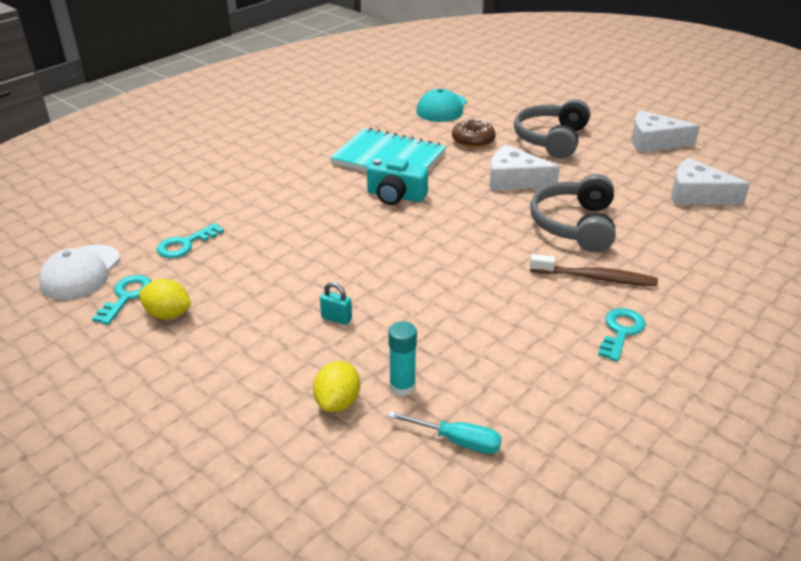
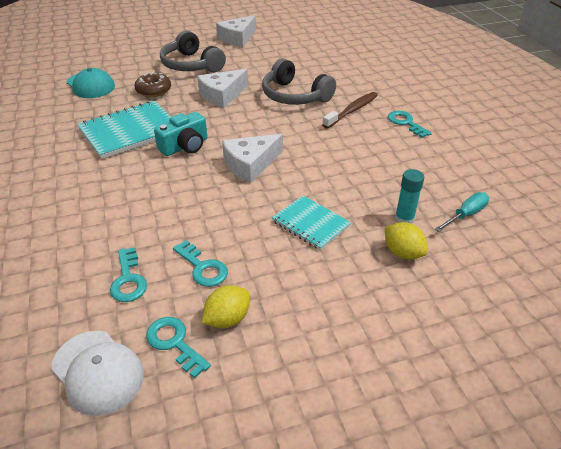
camera: 60 degrees left, 5 degrees up
(224, 276) = (202, 267): none -> turquoise key
(336, 318) = (310, 224): turquoise padlock -> turquoise notebook
(697, 195) = (304, 50): white cheese -> white cheese (250, 164)

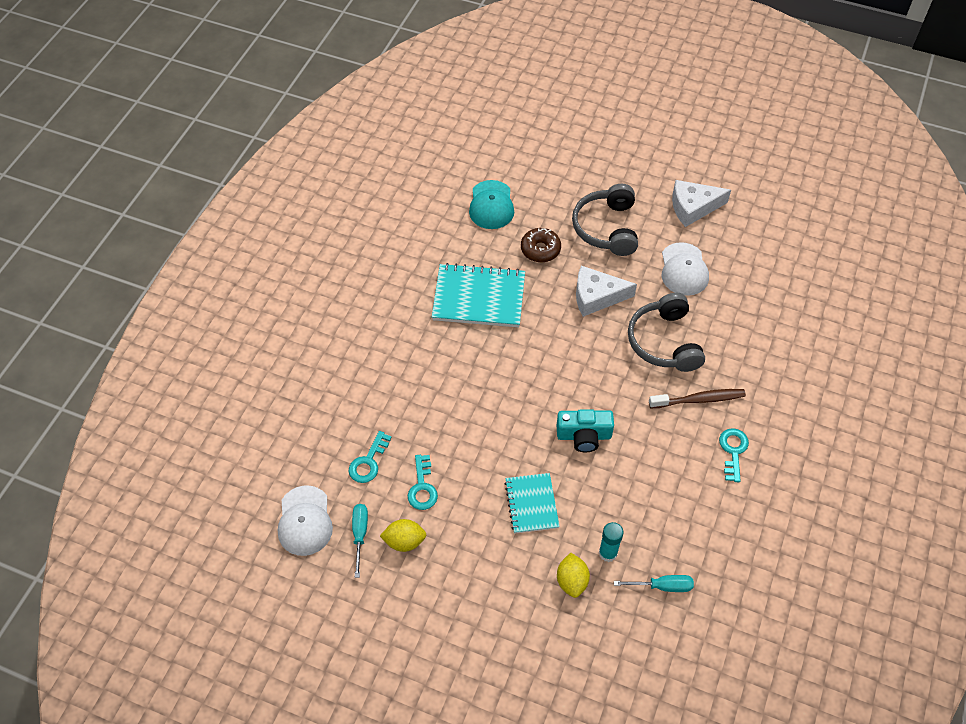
camera: 40 degrees right, 15 degrees up
(174, 343) = (360, 534): turquoise key -> turquoise screwdriver
(185, 146) = (509, 348): turquoise camera -> turquoise camera (584, 436)
(250, 164) = (543, 407): white cheese -> none
(265, 62) = (684, 269): none -> white cap

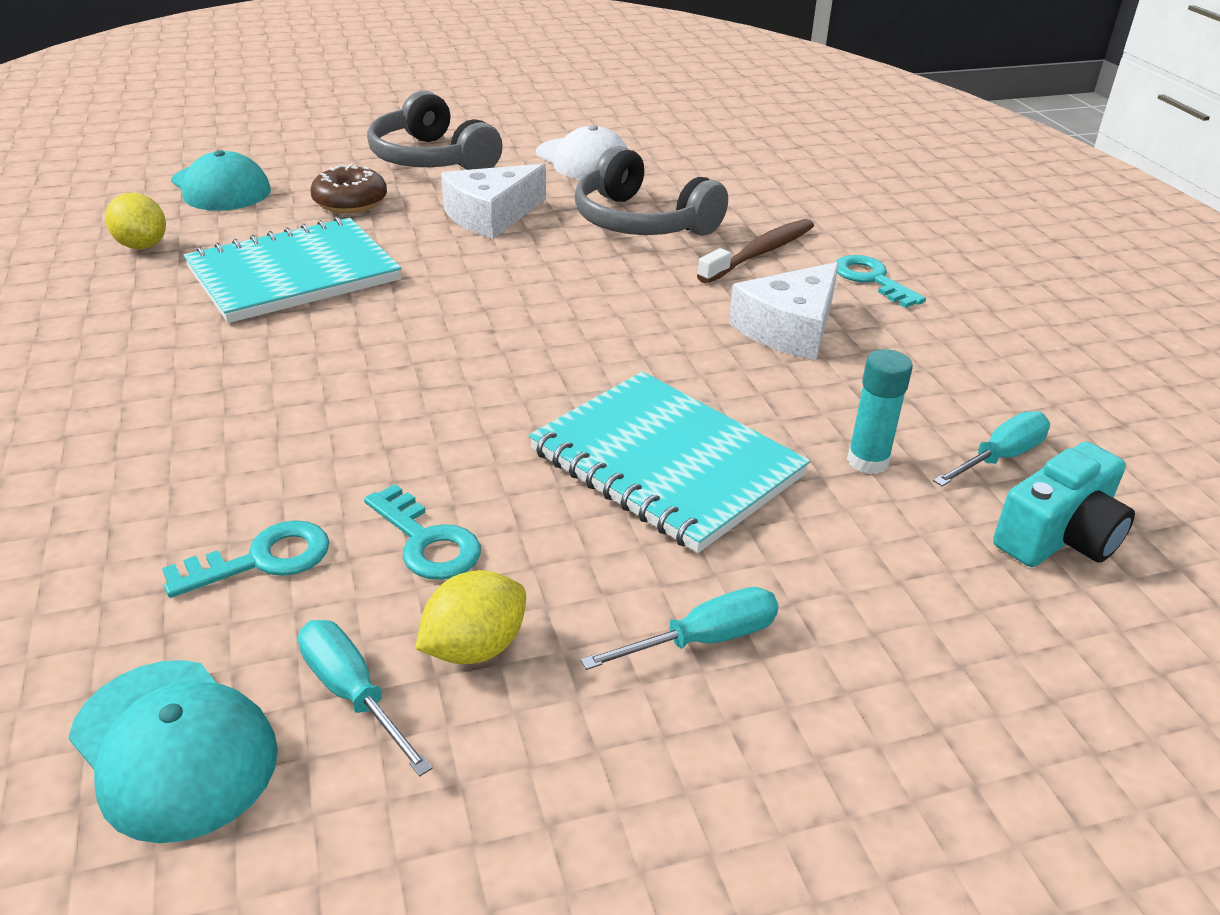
camera: 40 degrees left, 20 degrees down
(305, 521) = (174, 748): white cap -> turquoise cap
(368, 462) = (262, 560): turquoise key -> turquoise key turned 105 degrees counterclockwise
(473, 587) = (703, 640): none -> turquoise screwdriver
(531, 504) = (666, 463): turquoise notebook -> turquoise notebook, size x1.64
(572, 581) = (864, 528): yellow lemon -> yellow lemon (142, 246)
(584, 436) = (649, 349): turquoise camera -> turquoise camera (1059, 536)
(693, 207) = (529, 115): white cheese -> white cheese (789, 328)

